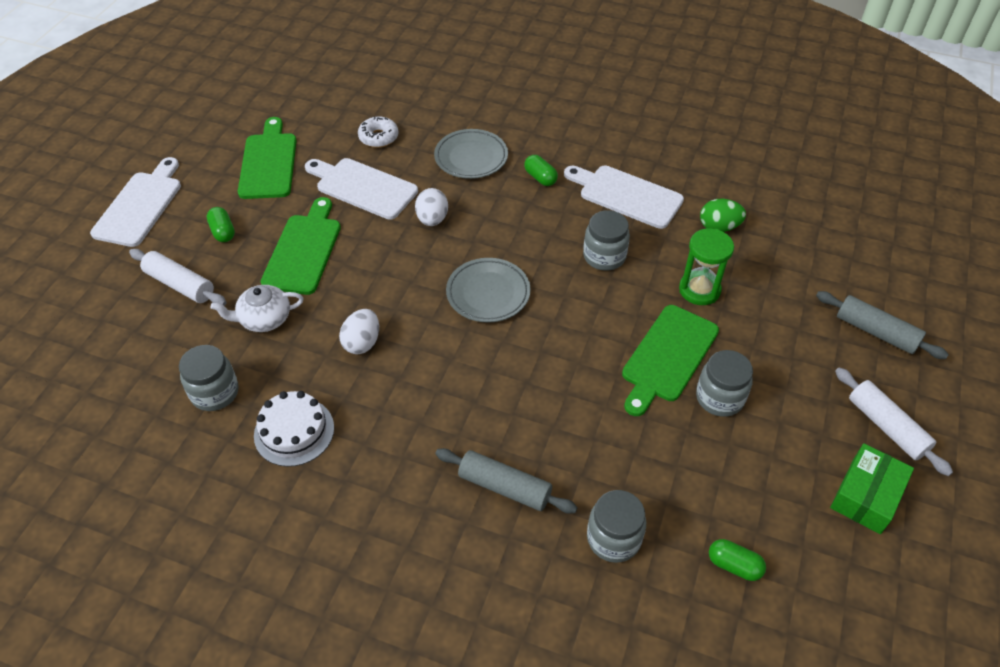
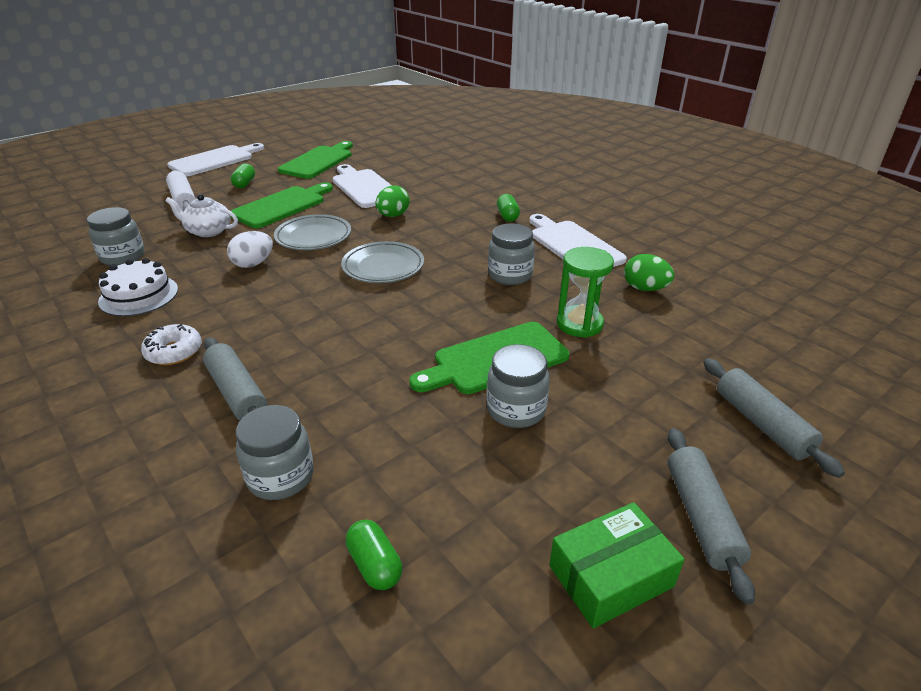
camera: 30 degrees right, 15 degrees down
(378, 137) = (408, 167): white donut -> white donut (174, 352)
(432, 219) = (393, 215): white egg -> green egg
(471, 157) = (464, 192): grey plate -> grey plate (313, 237)
(886, 427) = (701, 517): white rolling pin -> grey rolling pin

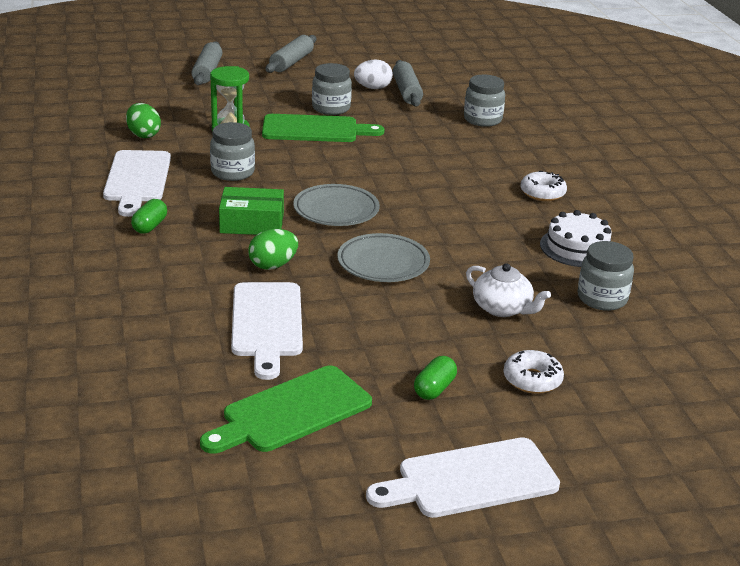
camera: 155 degrees left, 5 degrees down
(183, 200) = (532, 380): white rolling pin -> white donut
(237, 393) = (499, 158): grey rolling pin -> grey rolling pin (406, 92)
(253, 264) = (460, 249): white egg -> white egg (373, 88)
(282, 206) = (397, 323): green cutting board -> none
(375, 565) = (449, 87): green capsule -> none
(611, 576) = (352, 62): green box -> green box (252, 223)

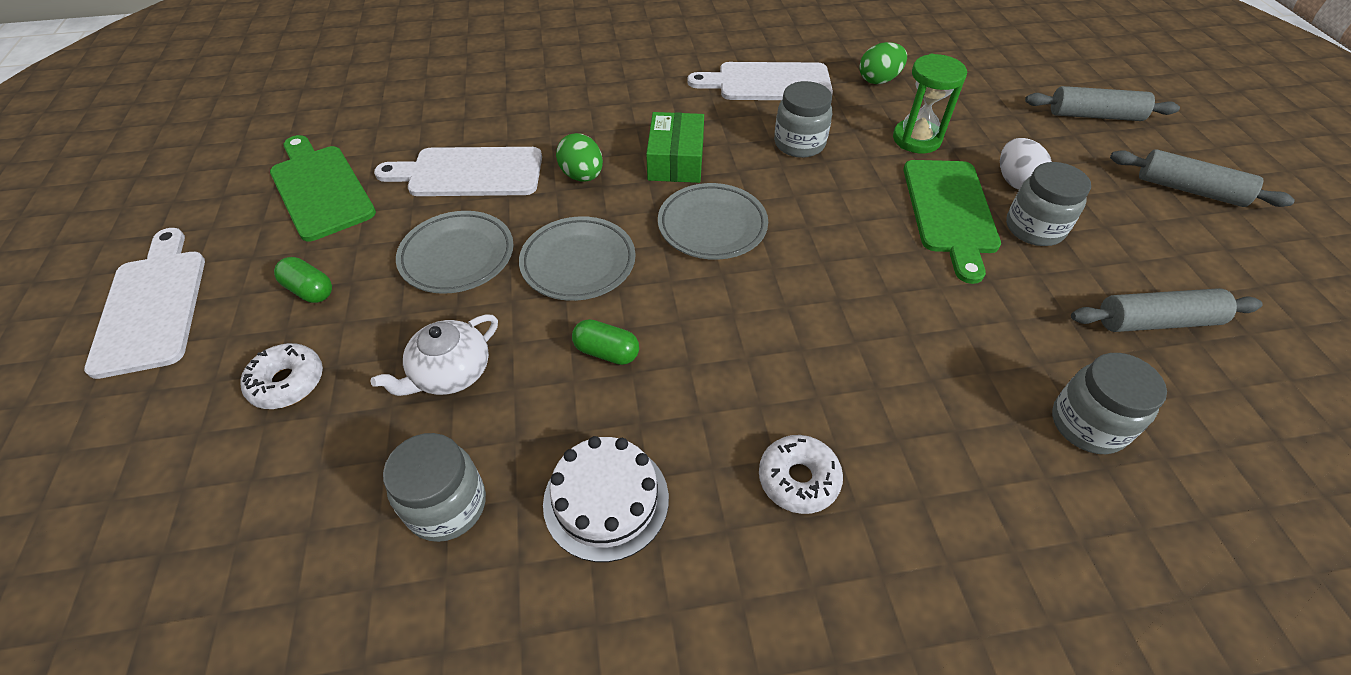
camera: 95 degrees right, 20 degrees up
(150, 226) = (667, 96): green capsule -> green capsule (606, 352)
(373, 88) = (1145, 278): white egg -> white egg (1015, 181)
(382, 318) = (457, 256): none -> grey plate

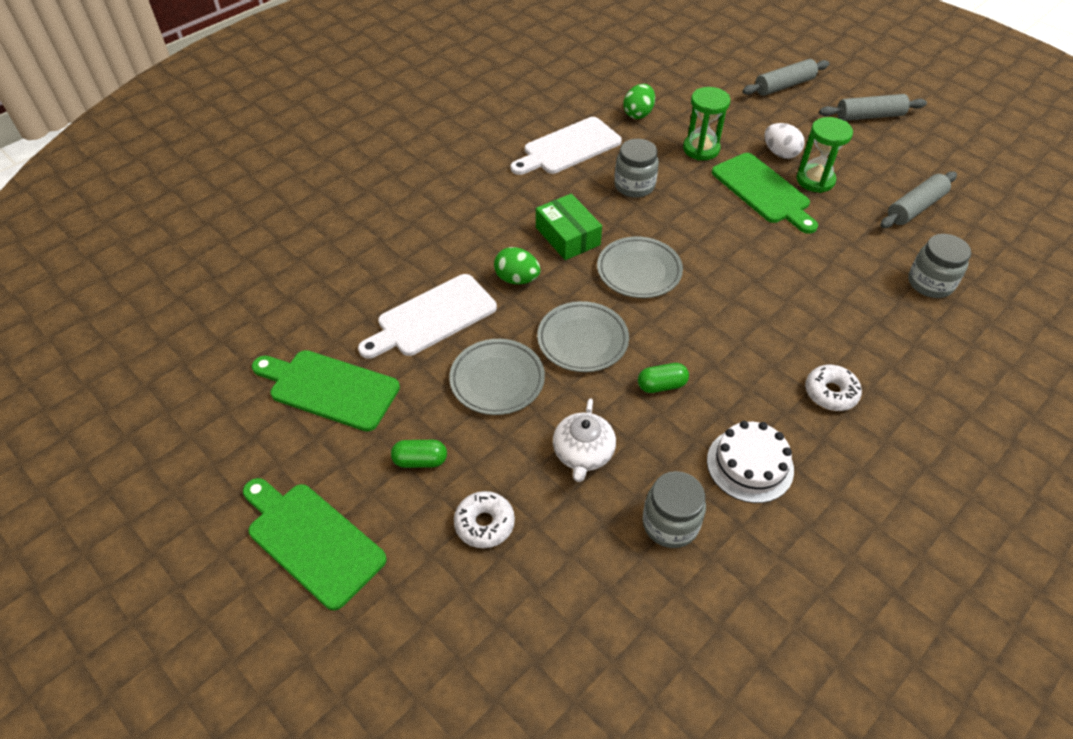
camera: 35 degrees left, 0 degrees up
(152, 306) = (312, 540): white cutting board -> green cutting board
(1034, 228) = (815, 180): grey jar -> green hourglass

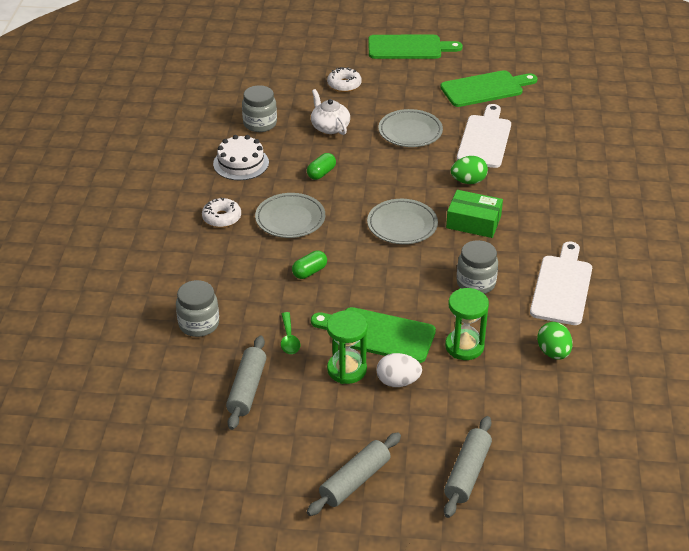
camera: 140 degrees right, 10 degrees down
(420, 460) = (402, 88): green capsule -> green capsule (309, 272)
(582, 340) = (389, 171): grey plate -> grey plate (290, 219)
(848, 226) = (289, 339): none -> green spoon

